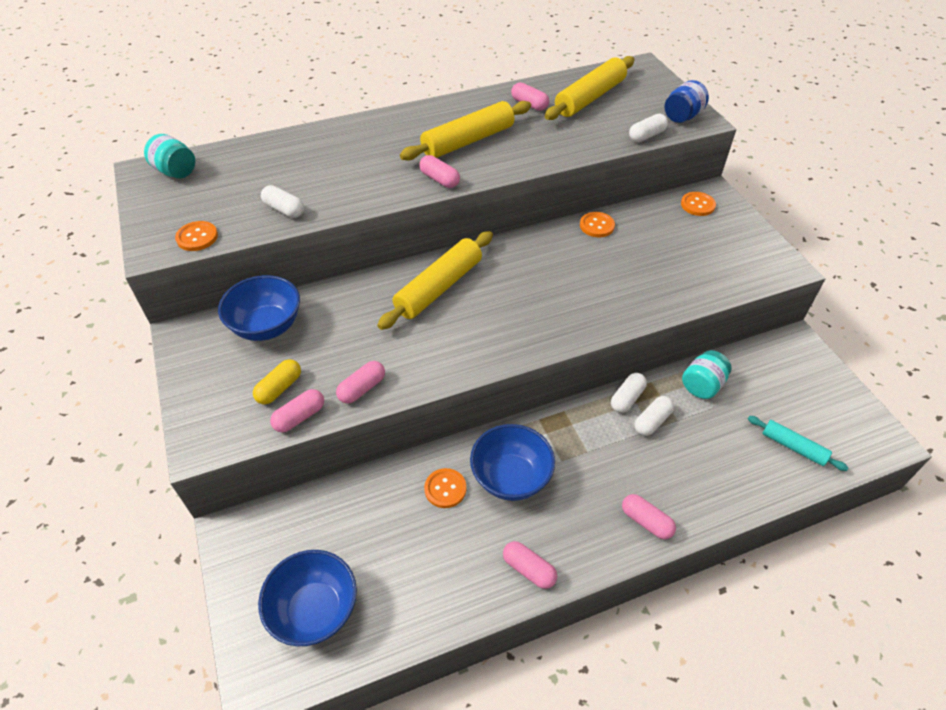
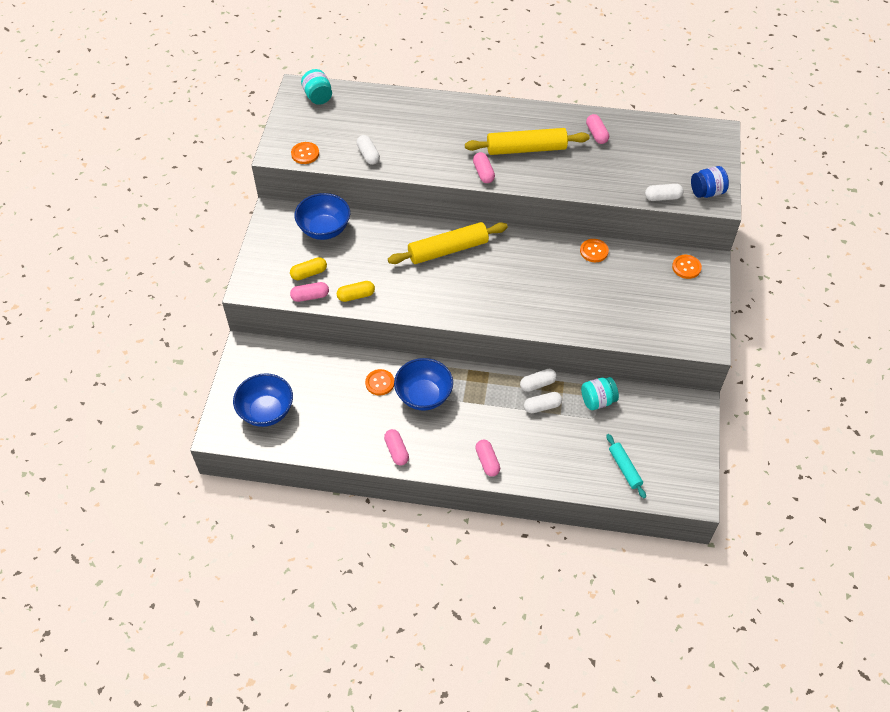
camera: 30 degrees right, 5 degrees up
(362, 388) = (356, 296): pink capsule -> yellow capsule
(590, 98) = (648, 146): yellow rolling pin -> none

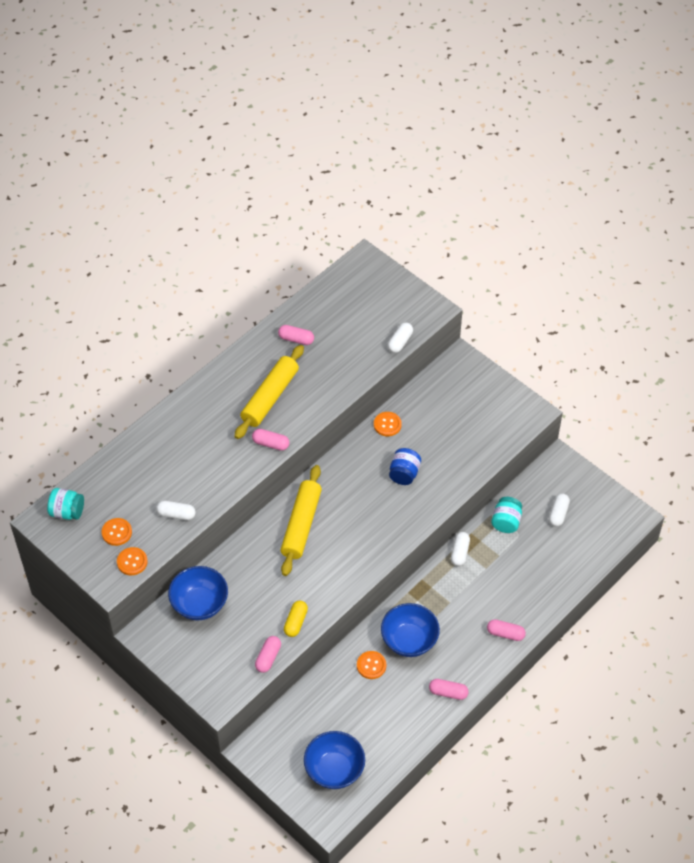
camera: 55 degrees left, 0 degrees up
(309, 273) = (241, 644): yellow capsule -> none
(542, 406) = (483, 563): white capsule -> white capsule (558, 513)
(624, 468) = (578, 545): turquoise rolling pin -> none
(686, 267) = (453, 375): orange button -> orange button (117, 532)
(707, 192) = (418, 311): blue jar -> blue jar (404, 474)

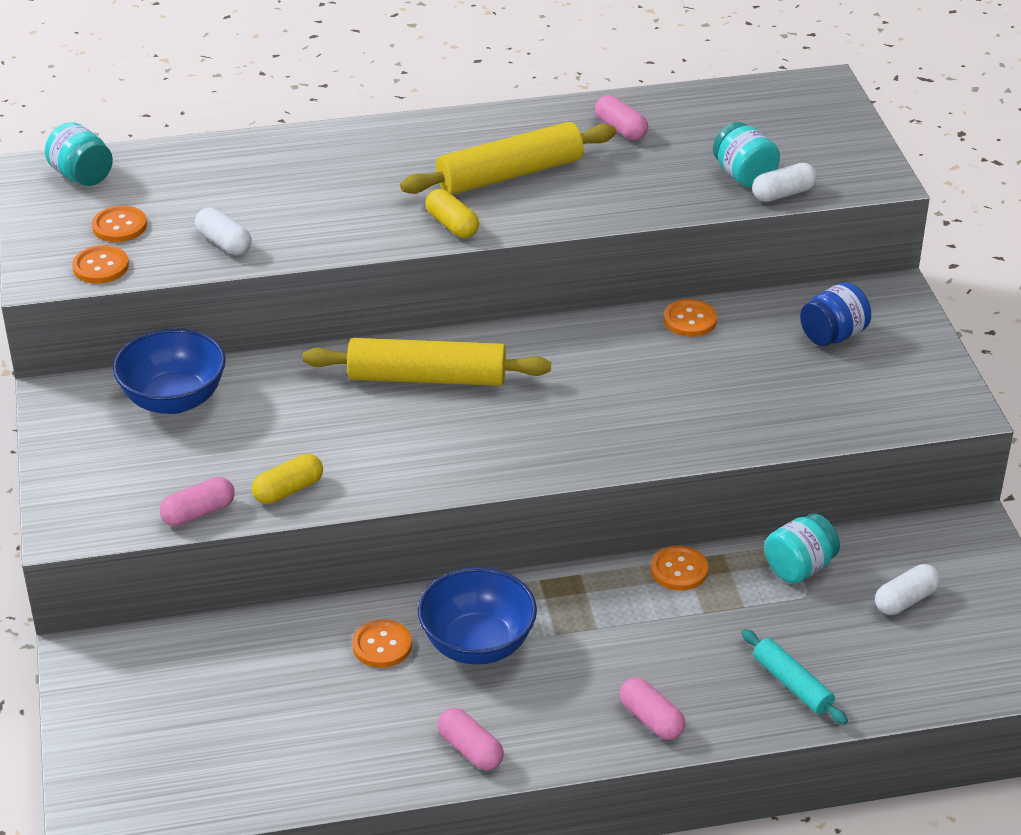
camera: 35 degrees right, 15 degrees down
(271, 444) = (452, 225): pink capsule -> yellow capsule
(301, 525) = (427, 378): yellow rolling pin -> yellow rolling pin turned 45 degrees clockwise
(334, 770) = (177, 754): blue bowl -> none
(374, 339) = (744, 175): none -> turquoise jar
(404, 474) = (656, 389): blue jar -> blue jar (833, 335)
(459, 552) = (679, 570): white capsule -> orange button
(545, 583) = (792, 684): none -> turquoise rolling pin

